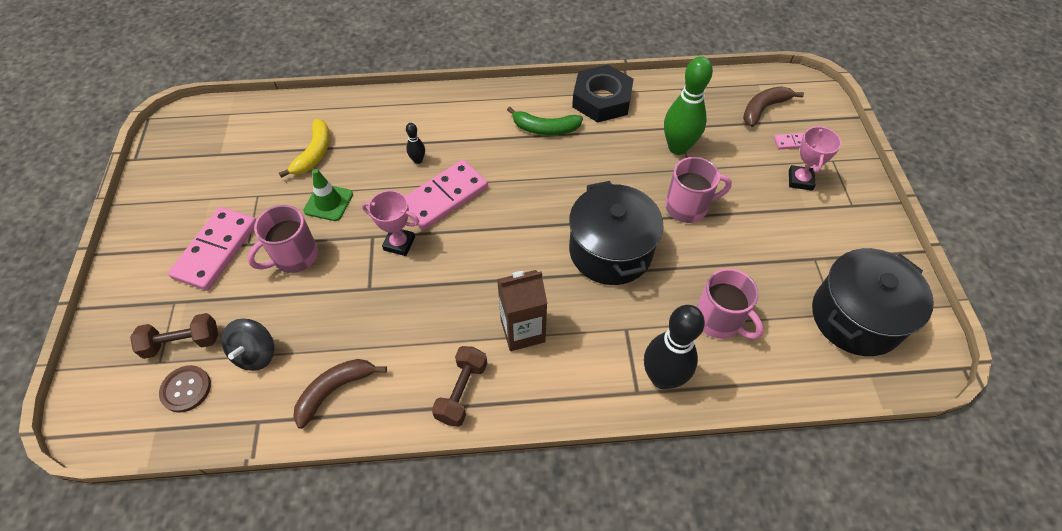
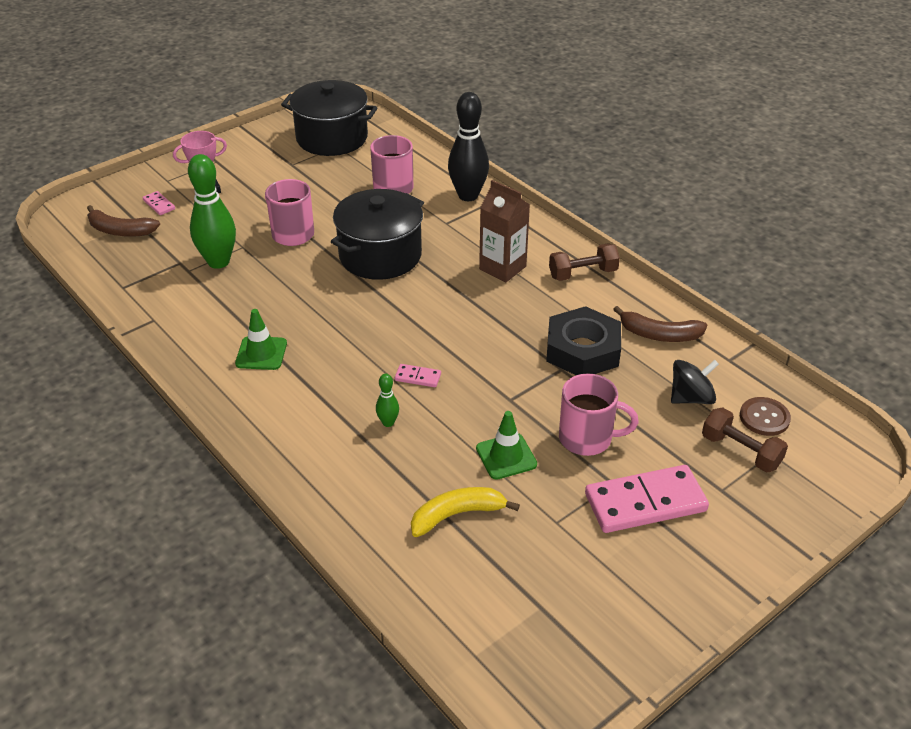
camera: 125 degrees left, 15 degrees down
(399, 243) = (499, 377): pink trophy -> none
(418, 160) = (388, 422): black bowling pin -> green bowling pin
(444, 197) = (418, 377): pink domino -> pink domino, size x0.44
(545, 129) = (261, 353): green banana -> green traffic cone
(601, 99) = (182, 333): black nut -> black nut (583, 350)

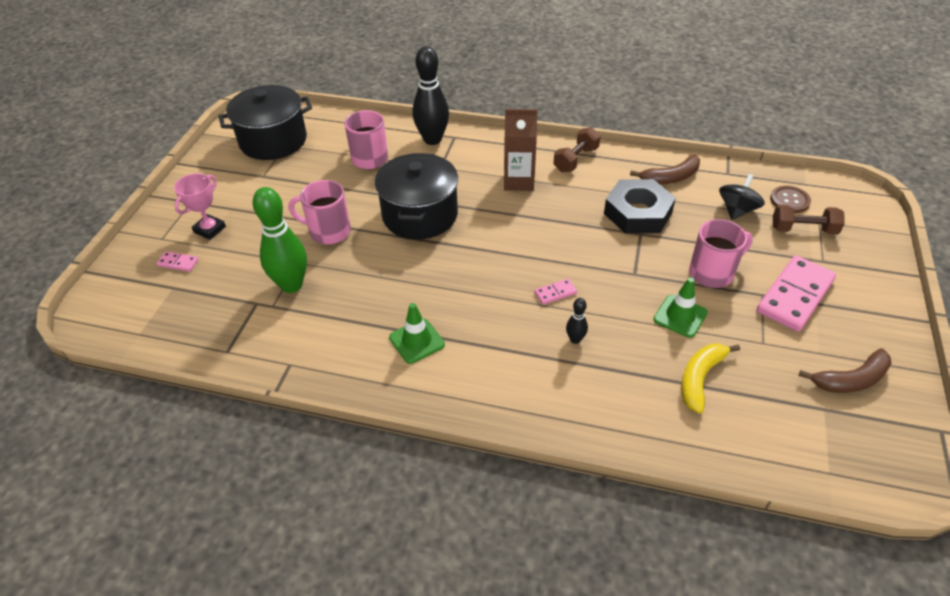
camera: 35 degrees left, 5 degrees up
(120, 231) = (166, 303): brown banana -> brown banana (850, 380)
(388, 422) = (575, 339): green bowling pin -> black bowling pin

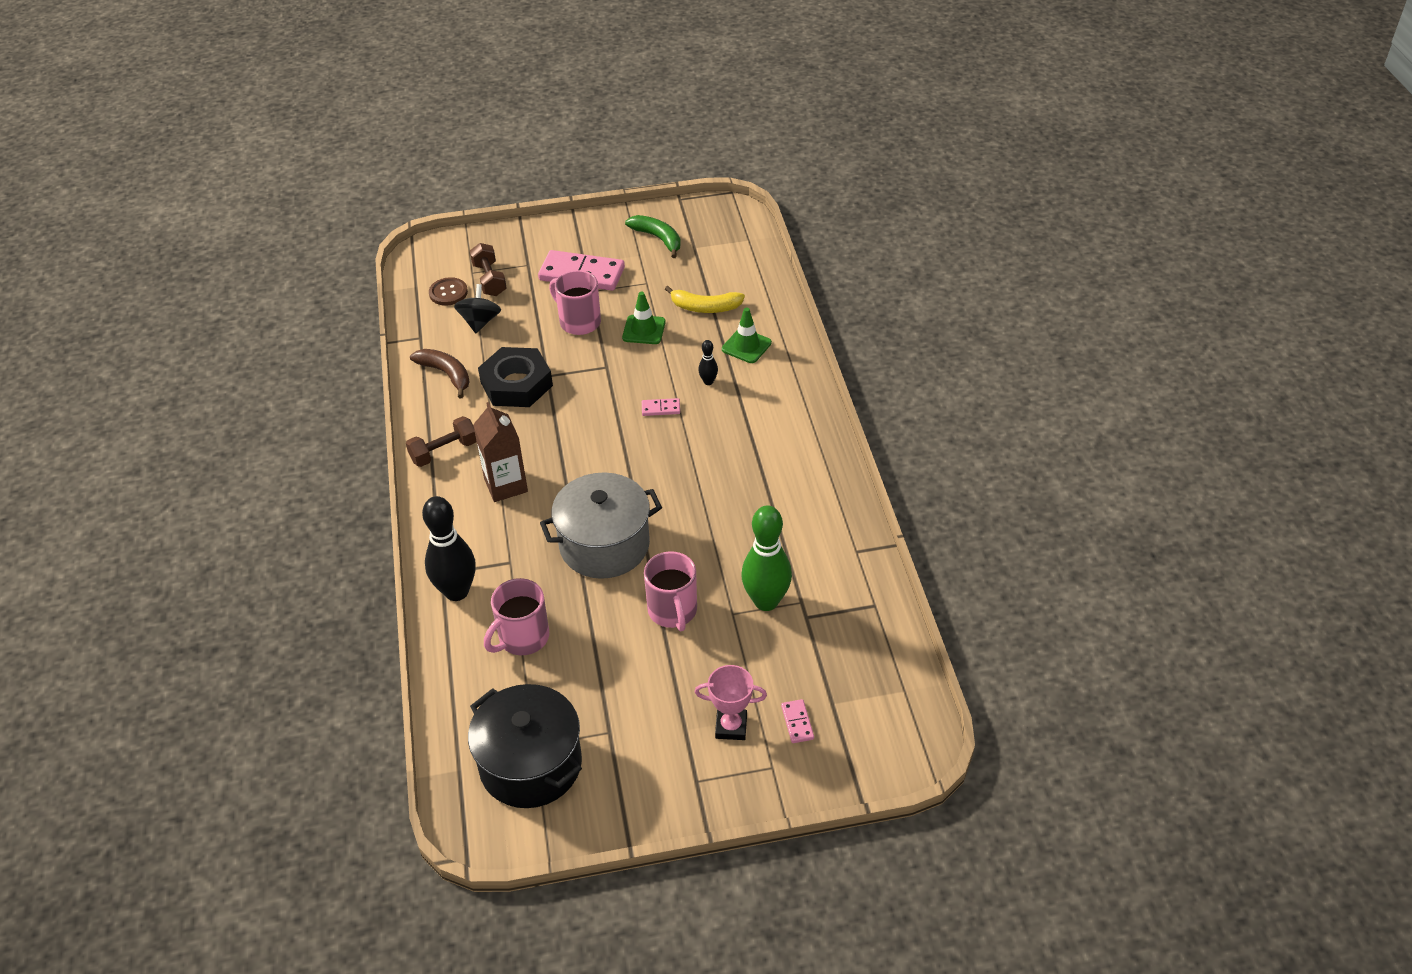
camera: 115 degrees left, 0 degrees up
(416, 341) = (774, 477): green traffic cone -> green traffic cone (746, 346)
(420, 215) = (604, 545): black pot -> grey pot
(555, 293) = (661, 408): pink domino -> pink domino turned 45 degrees counterclockwise
(576, 160) = (444, 451): brown dumbbell -> brown dumbbell turned 45 degrees counterclockwise
(737, 210) = (480, 322): black spinning top -> black spinning top turned 90 degrees clockwise
(850, 380) = (658, 238): brown banana -> green banana

